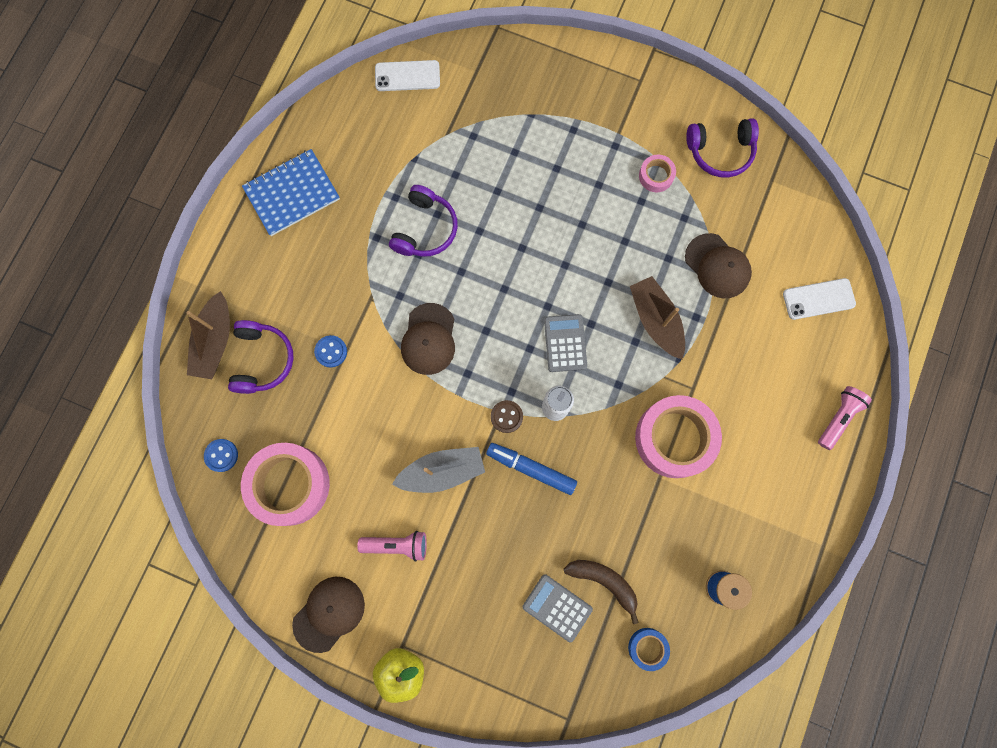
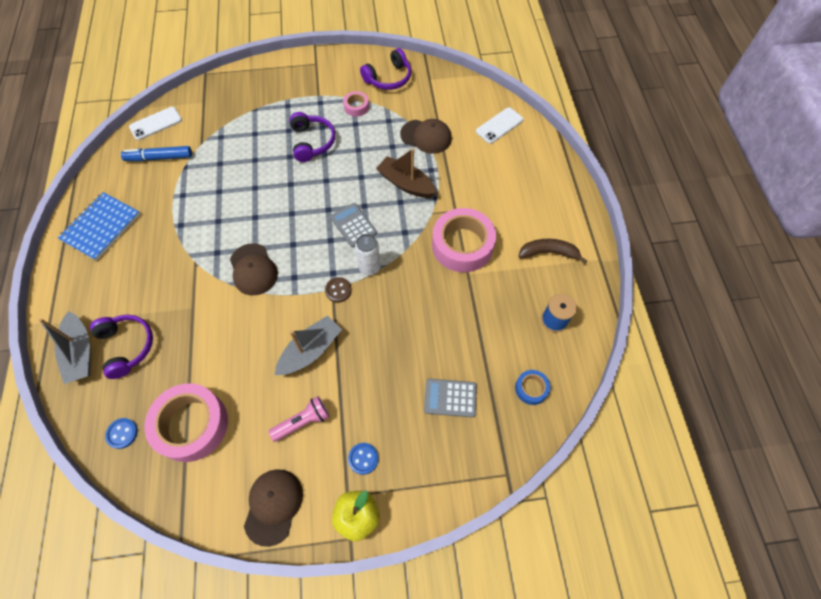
camera: 30 degrees left, 15 degrees down
(215, 341) = (80, 353): brown boat -> grey boat
(331, 351) = (181, 313): blue button -> blue button (363, 458)
(425, 229) = (214, 204): purple headphones -> purple headphones (312, 142)
(531, 469) = (375, 314): blue marker -> blue marker (159, 158)
(604, 581) = (472, 361): brown banana -> brown banana (548, 253)
(838, 418) = (556, 182): pink flashlight -> none

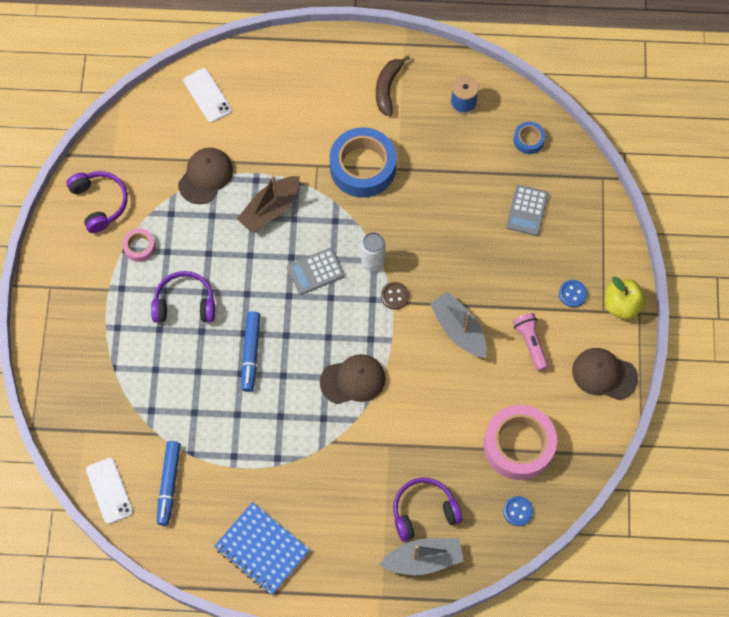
camera: 80 degrees left, 5 degrees up
(273, 192) = (251, 353): none -> blue marker
(462, 245) = (363, 167): pink tape -> blue tape

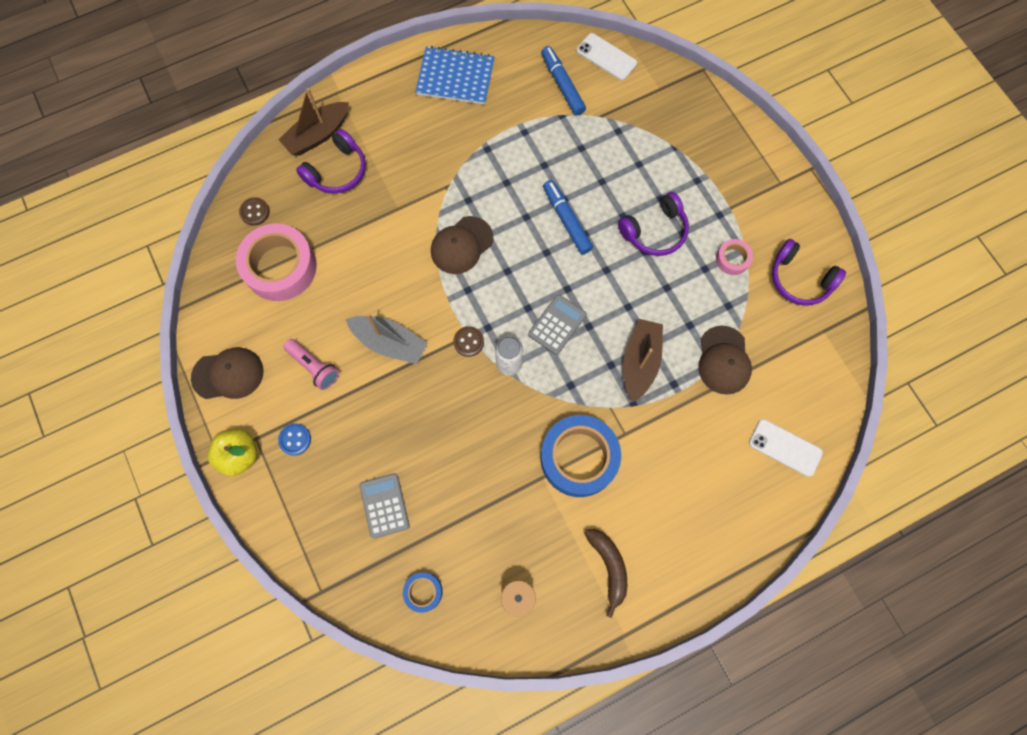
camera: 150 degrees right, 5 degrees up
(423, 559) = (318, 135): grey boat -> brown boat
(518, 511) = (255, 212): blue button -> brown button

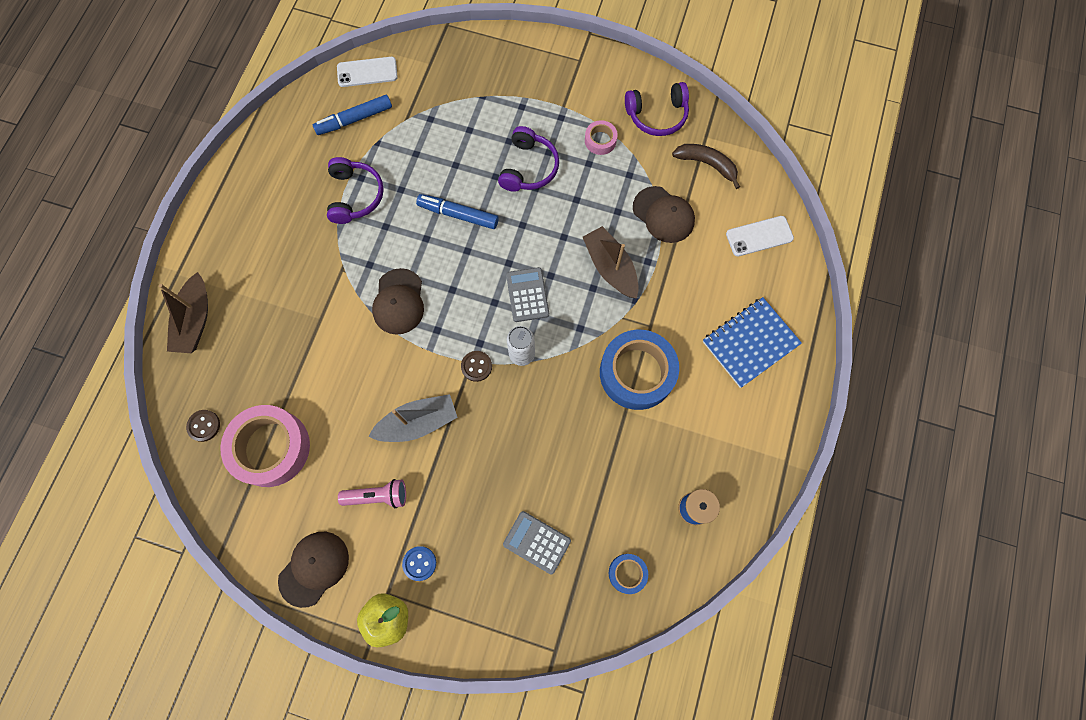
camera: 45 degrees left, 0 degrees up
(337, 171) = (241, 333): purple headphones -> purple headphones (355, 196)
(455, 77) = (264, 182): blue notebook -> blue notebook (750, 343)
(562, 85) = (354, 119): blue marker -> blue marker turned 45 degrees counterclockwise
(609, 566) = (731, 426): brown banana -> brown banana (707, 164)

